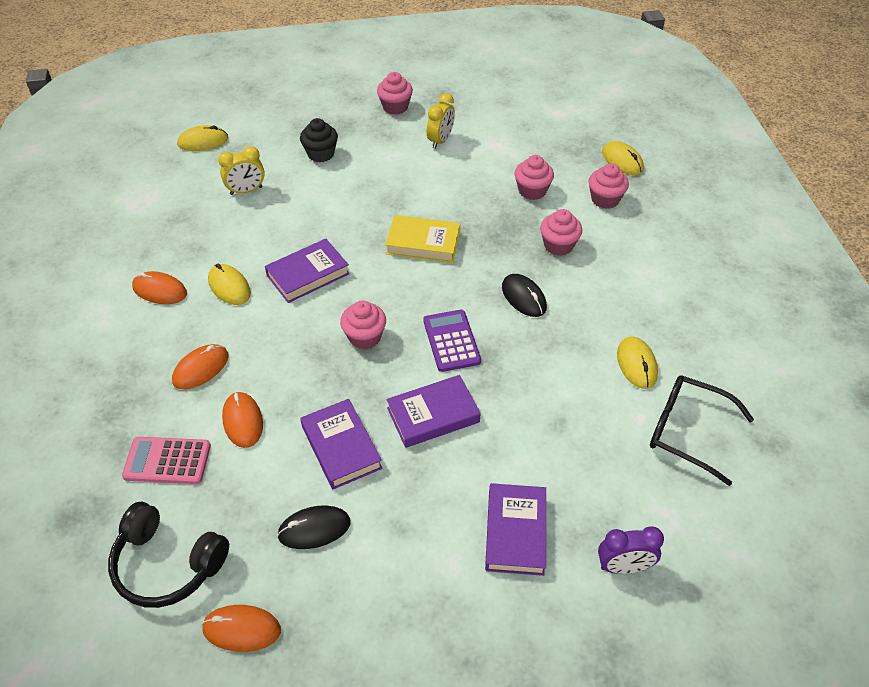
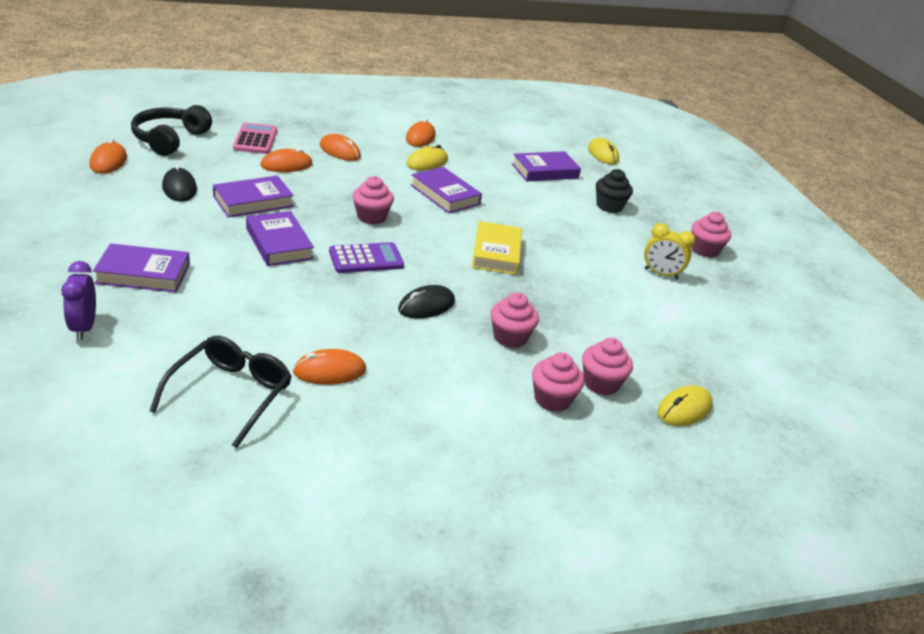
camera: 80 degrees right, 15 degrees down
(246, 191) = (545, 171): yellow clock -> purple book
(532, 191) = (598, 328): pink cupcake -> pink cupcake (552, 399)
(636, 364) = (329, 371): yellow mouse -> orange mouse

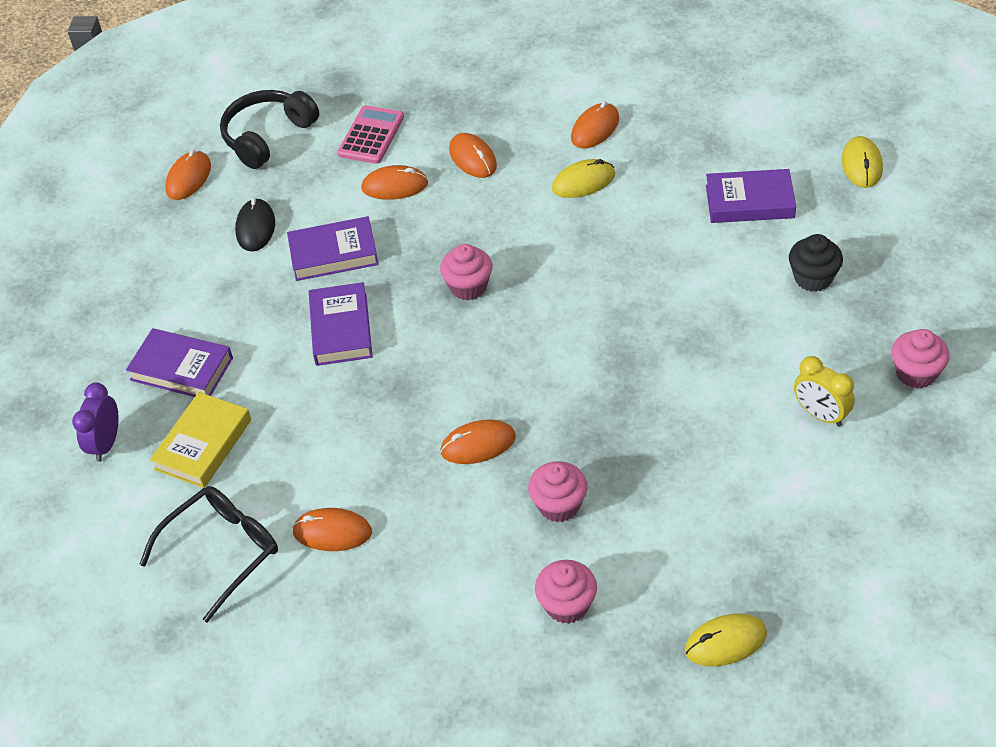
camera: 30 degrees right, 15 degrees up
(366, 259) = (434, 361): purple calculator -> none
(426, 306) = (478, 444): black mouse -> orange mouse
(445, 195) = (582, 247): purple book -> none
(496, 253) = (605, 360): yellow book -> yellow book (203, 444)
(601, 383) = (638, 589): pink cupcake -> none

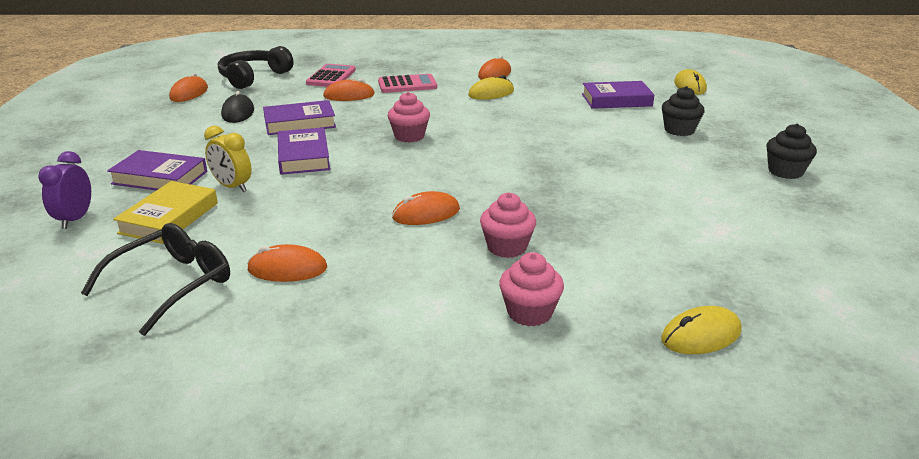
camera: 10 degrees left, 20 degrees down
(473, 158) = (407, 85): orange mouse -> pink calculator
(820, 415) = (720, 193): yellow clock -> yellow clock (232, 187)
(916, 373) = (785, 171): pink cupcake -> black cupcake

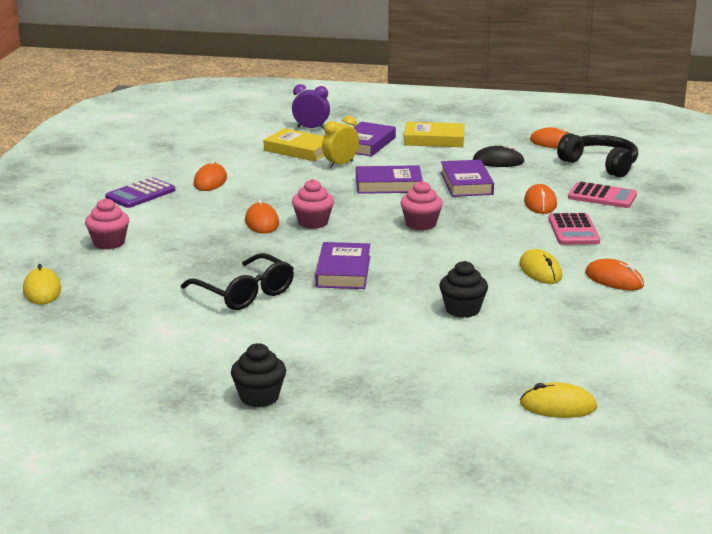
camera: 100 degrees right, 5 degrees down
(158, 143) = (434, 140): none -> yellow book
(172, 284) = (212, 155): black glasses -> black glasses (244, 293)
(342, 322) = (140, 194): none -> purple calculator
(507, 247) = (194, 244): pink cupcake -> pink cupcake (313, 222)
(616, 100) = (506, 341): purple book -> purple book (343, 271)
(679, 130) = (396, 361): black cupcake -> black cupcake (462, 310)

